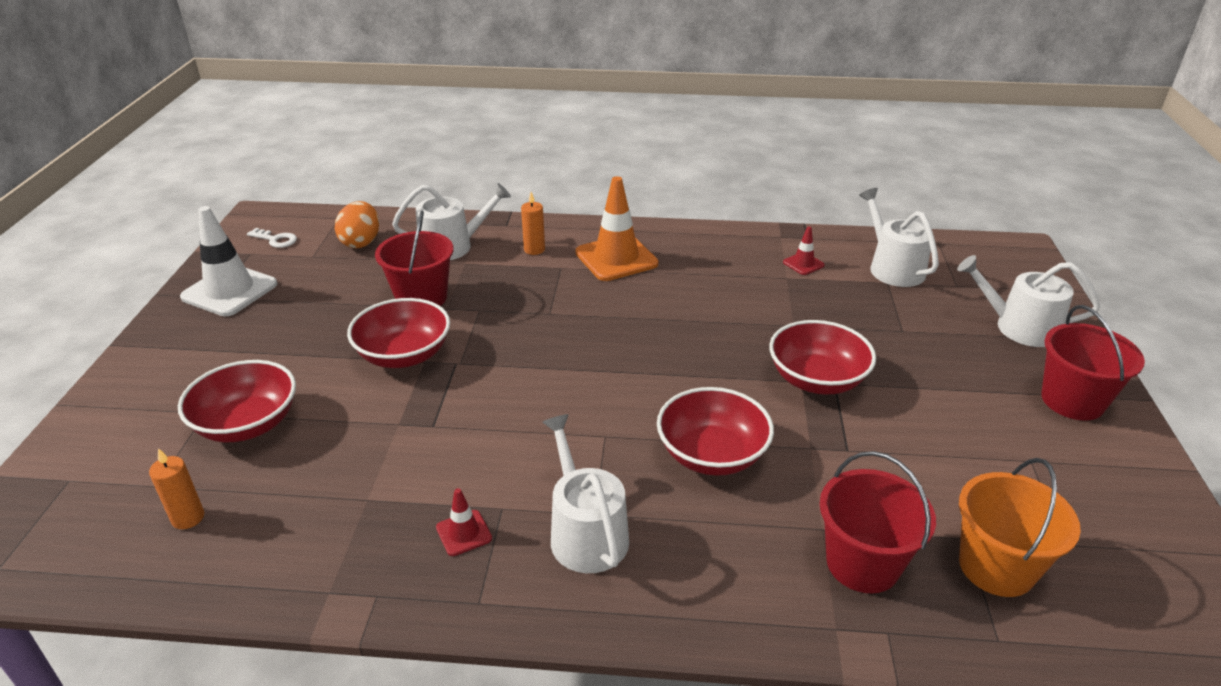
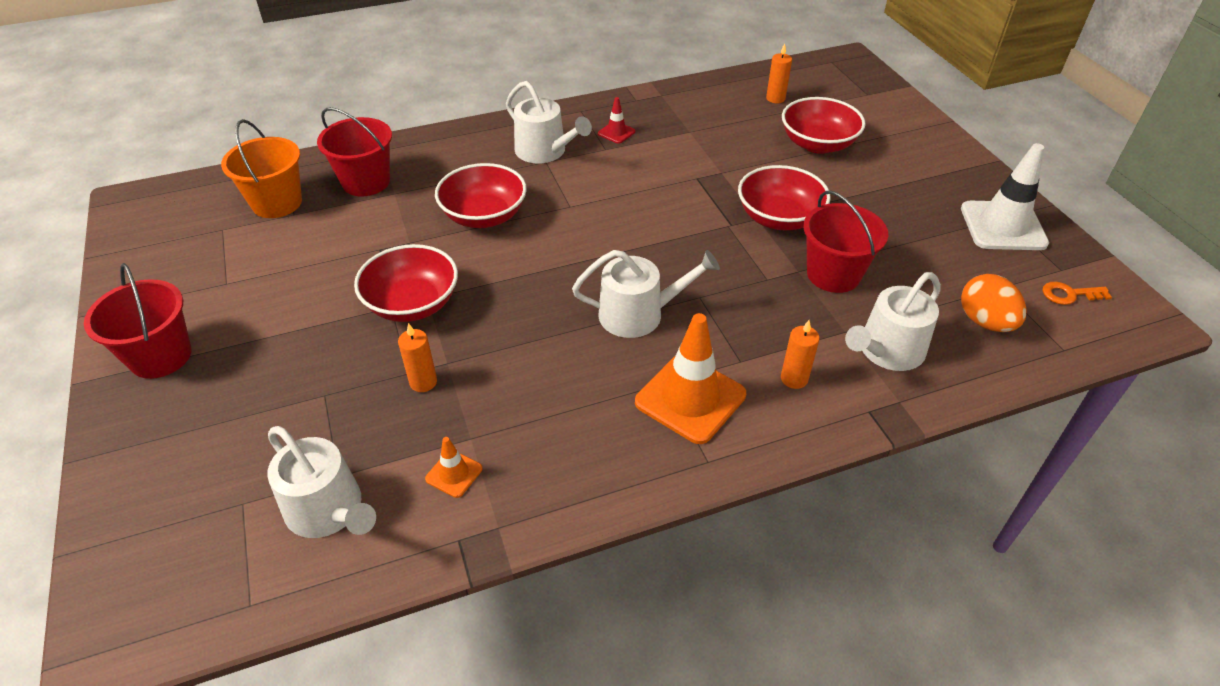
camera: 155 degrees right, 10 degrees up
(276, 240) = (1069, 294): white key -> orange key
(803, 264) = (454, 474): red traffic cone -> orange traffic cone
(816, 317) = (423, 382): none -> orange candle
(1019, 327) = (180, 446): white watering can -> white watering can (639, 314)

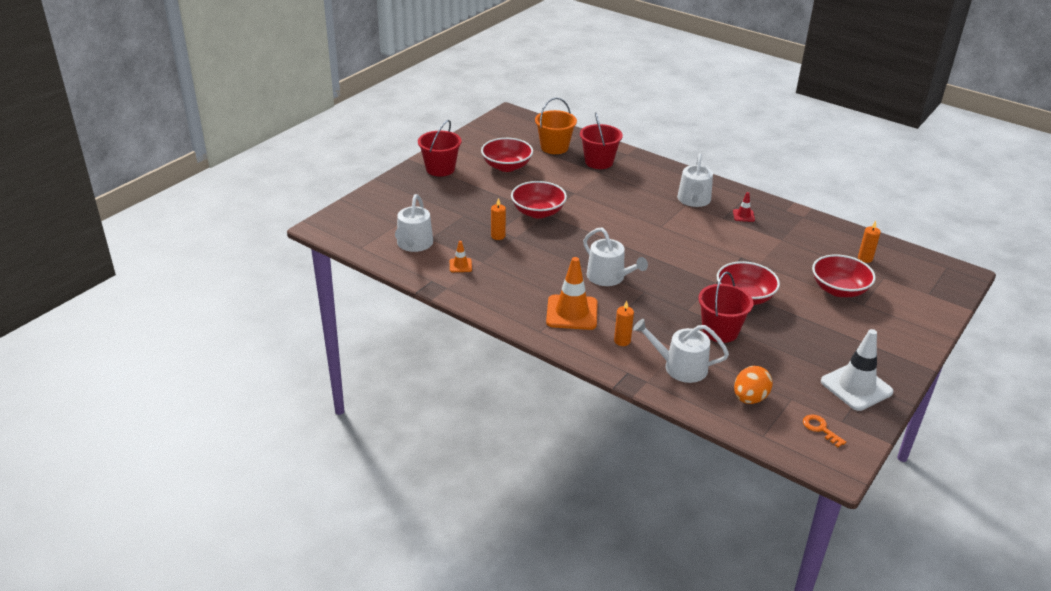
camera: 55 degrees right, 10 degrees down
(484, 216) = (619, 204): red bowl -> red bowl (506, 166)

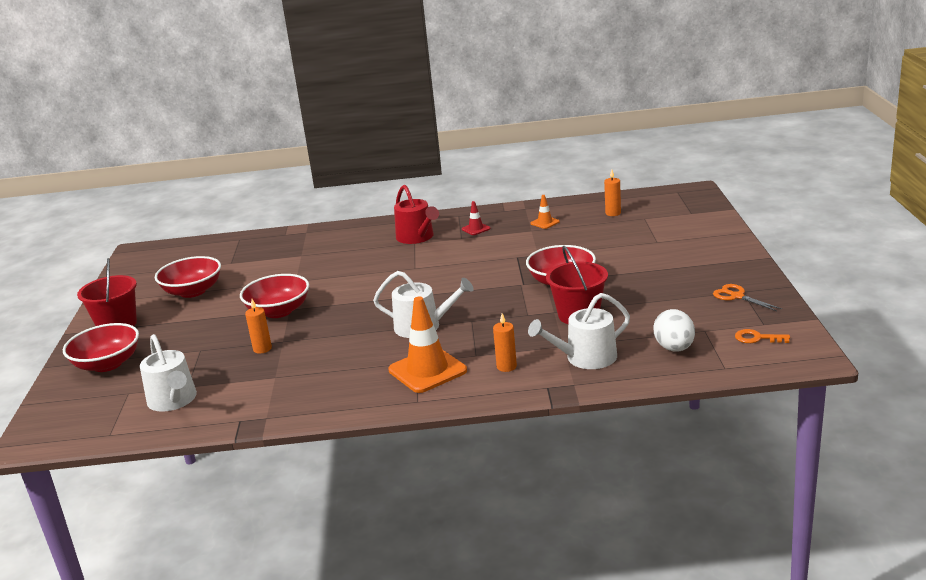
camera: 35 degrees left, 10 degrees down
(460, 265) = (255, 392): orange traffic cone -> orange traffic cone (545, 222)
(554, 147) = (224, 256): orange bucket -> none
(599, 162) = (286, 248): red bucket -> none
(694, 200) = (417, 237): white watering can -> red watering can
(749, 398) = (674, 348): orange egg -> white egg
(839, 290) = (625, 241): red bowl -> red bowl (107, 364)
(856, 387) = (737, 296): white traffic cone -> orange scissors

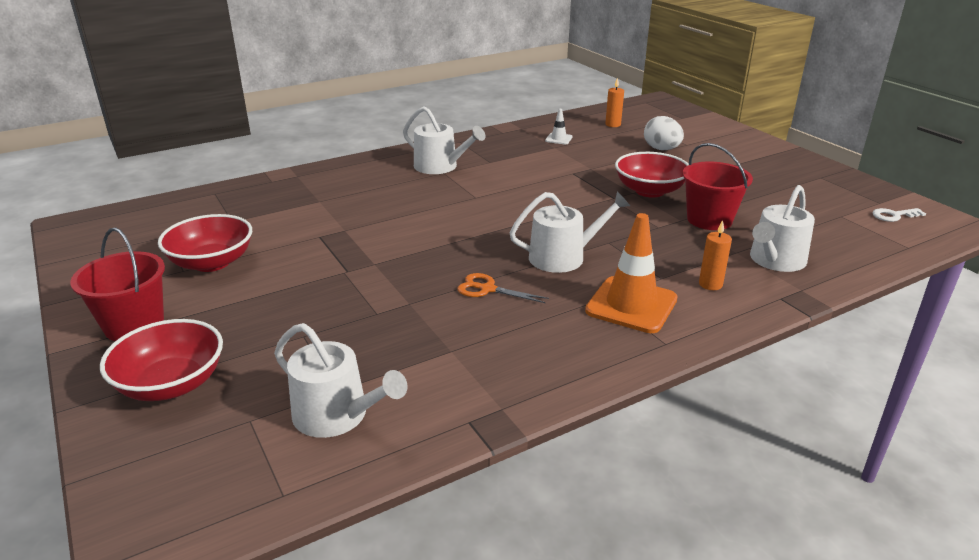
camera: 30 degrees left, 5 degrees up
(262, 349) = (393, 318): orange candle -> none
(278, 311) = (363, 268): red bowl -> none
(417, 237) = (440, 167): red watering can -> white watering can
(476, 229) = (495, 152): red traffic cone -> none
(545, 222) = (558, 139): orange traffic cone -> white traffic cone
(674, 348) = (840, 237): white egg -> white egg (661, 149)
(737, 296) = (823, 182): orange scissors -> orange scissors (487, 289)
(757, 338) = (894, 216): orange key -> white key

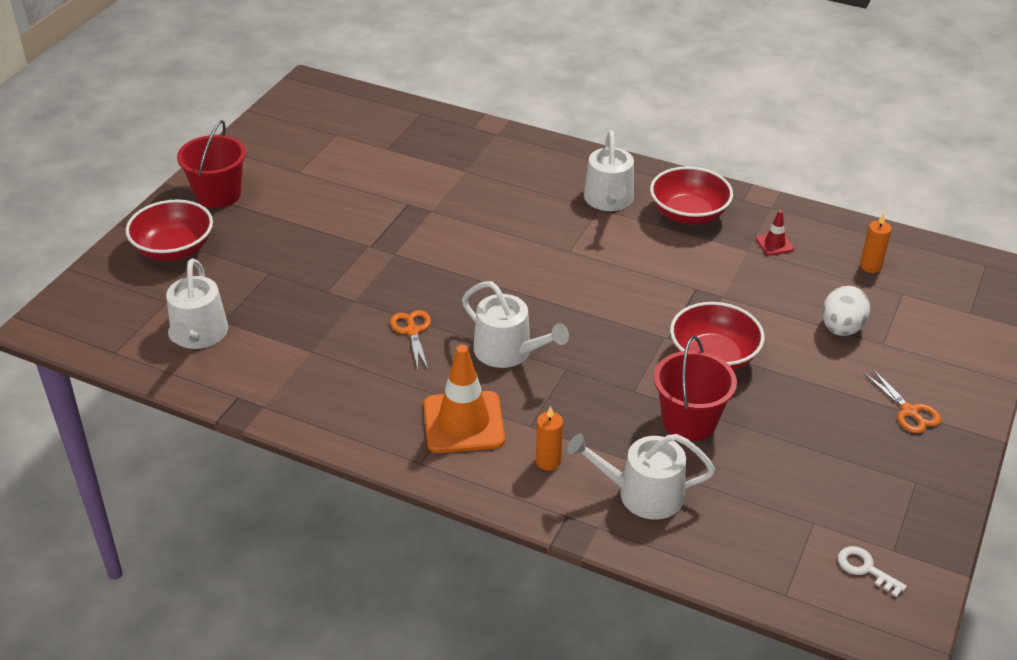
camera: 55 degrees right, 10 degrees up
(212, 262) = (320, 177): red bowl -> red bowl (688, 214)
(558, 139) = (774, 244): white traffic cone -> red traffic cone
(755, 158) = (909, 411): none -> orange scissors

